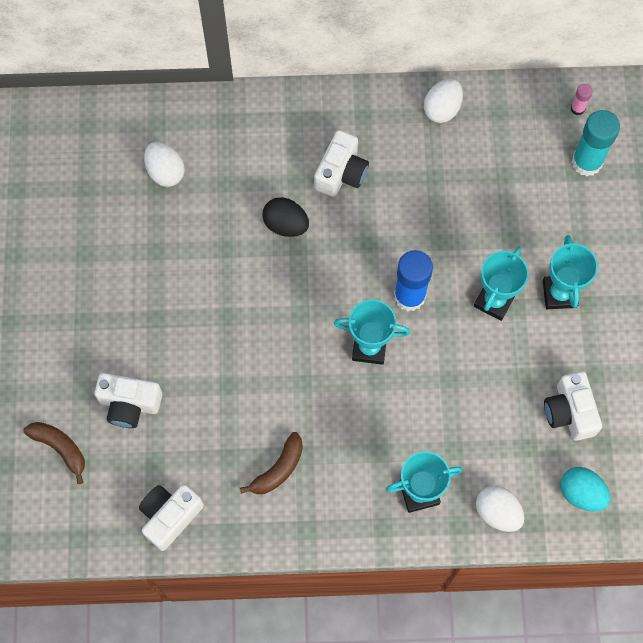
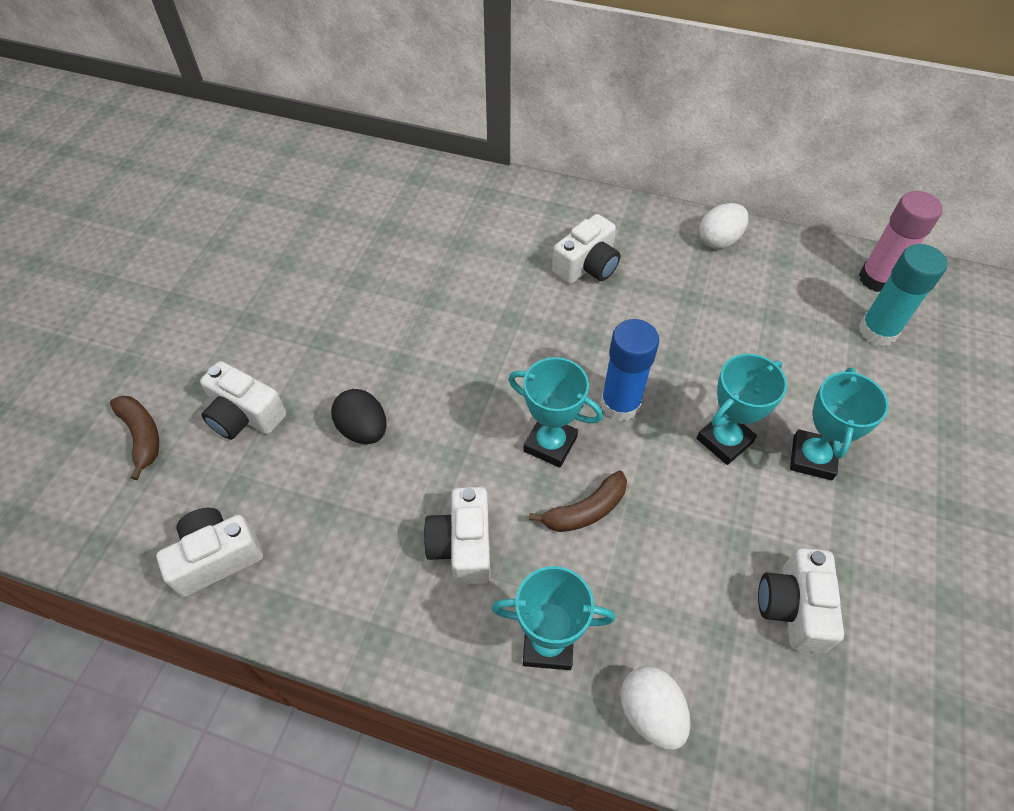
camera: 20 degrees right, 15 degrees down
(165, 172) = (404, 217): white egg -> none
(278, 469) = (377, 547): brown banana -> brown banana (585, 510)
(286, 224) = (506, 295): black egg -> black egg (363, 430)
(337, 447) = (463, 545): none -> white camera
(577, 108) = (877, 279): pink glue stick -> pink glue stick, size x2.10
(581, 493) = (785, 731): turquoise egg -> none

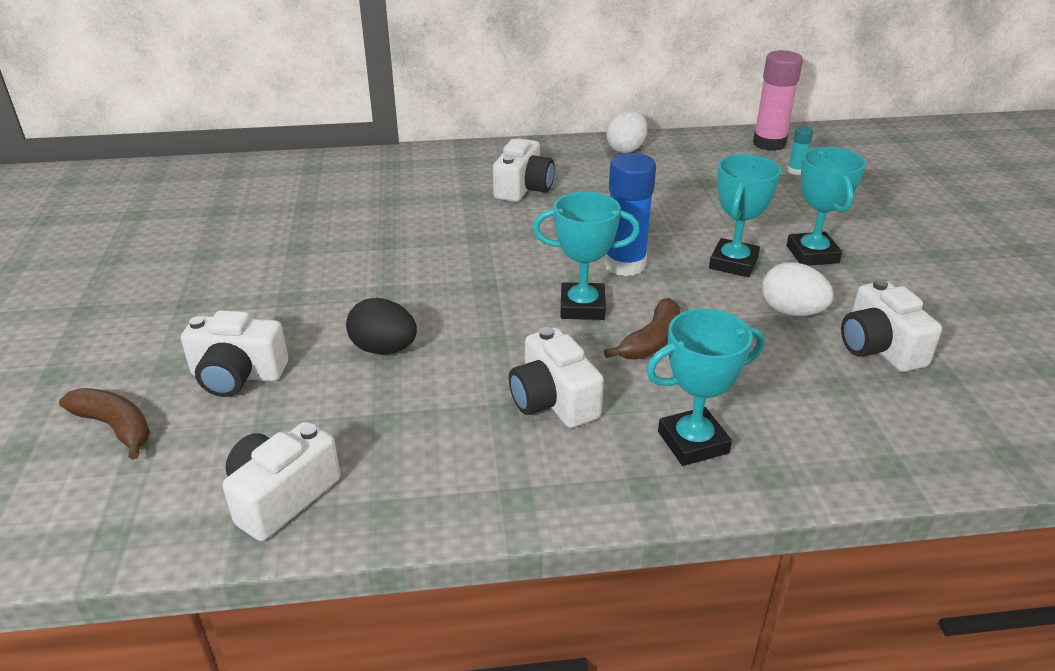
camera: 25 degrees left, 20 degrees down
(650, 713) = (825, 457): white egg -> white egg (791, 312)
(877, 331) = (795, 171): turquoise glue stick -> turquoise glue stick, size x0.48

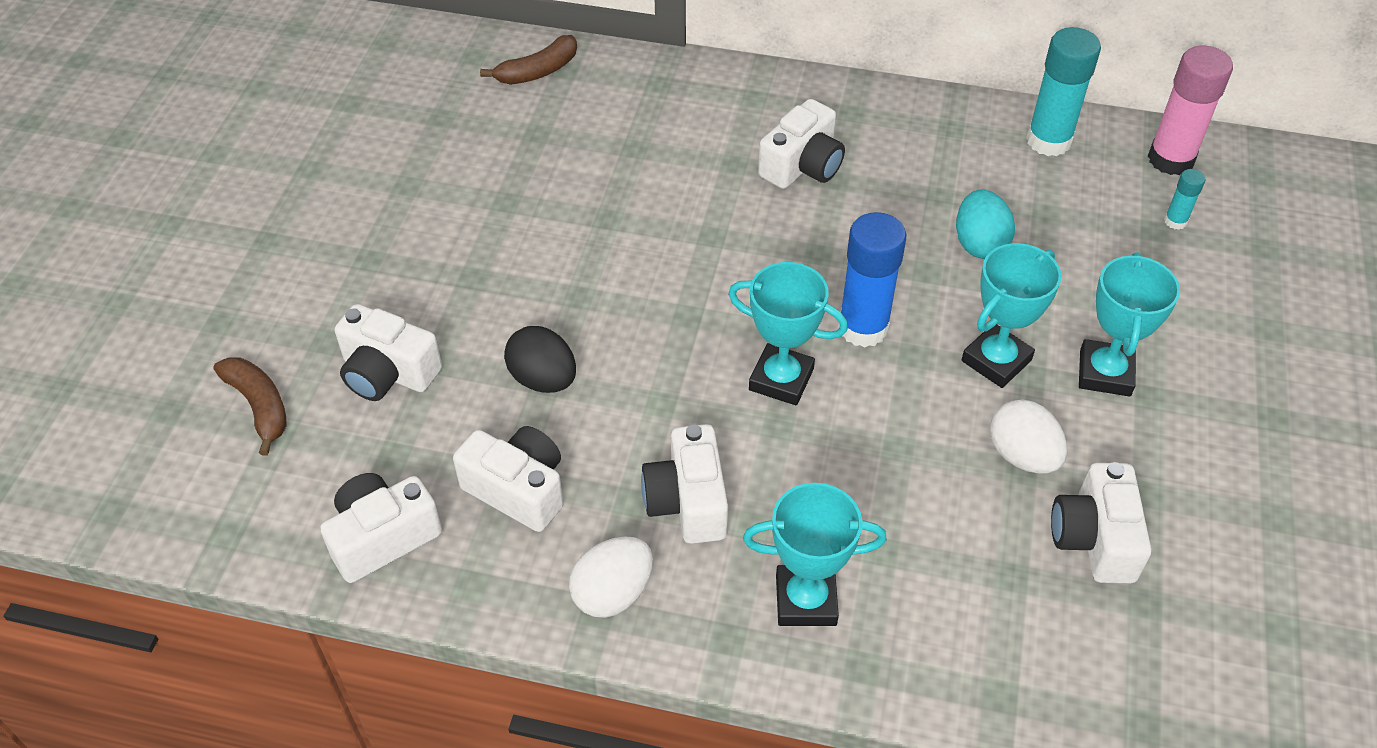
camera: 20 degrees right, 15 degrees up
(398, 429) = (518, 490): none -> white camera
(626, 149) = (968, 124): white egg -> white egg (613, 593)
(651, 341) = (834, 451): brown banana -> brown banana (538, 71)
(676, 205) = (979, 244): none -> turquoise egg
(685, 148) = (1048, 141): none -> turquoise glue stick

